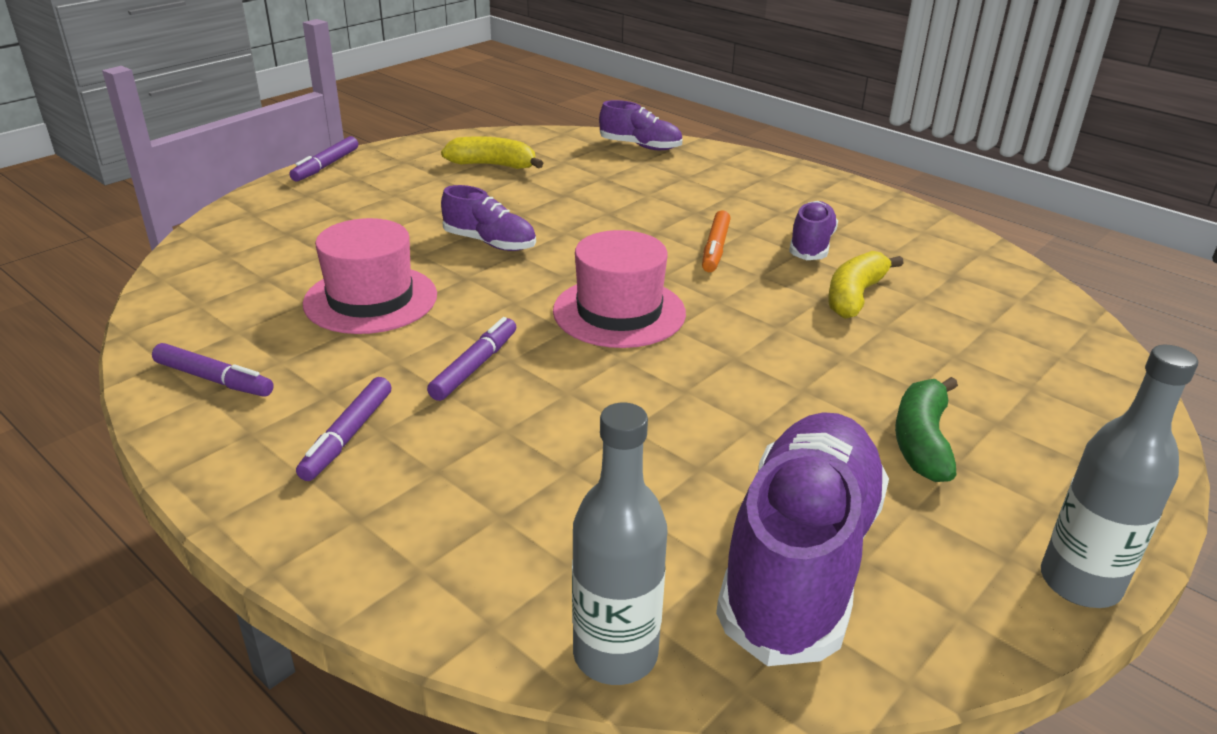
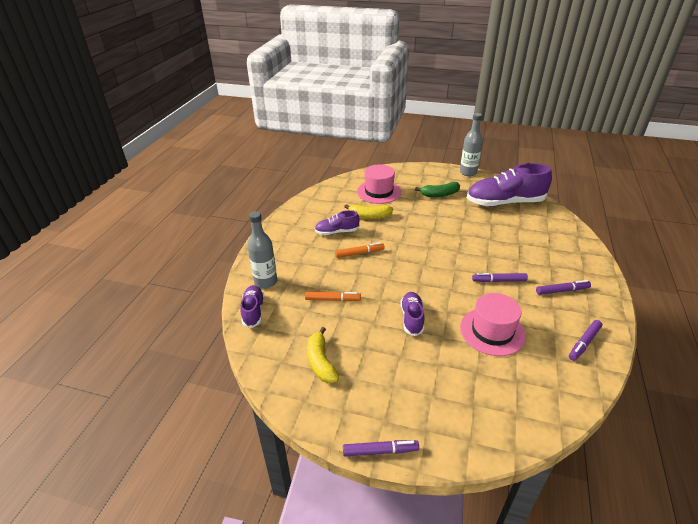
camera: 115 degrees left, 5 degrees up
(214, 379) = (584, 343): purple marker -> purple marker turned 135 degrees counterclockwise
(607, 197) = (332, 299): none -> orange marker
(615, 654) = (561, 218): grey bottle -> grey bottle (266, 282)
(619, 312) = (431, 261): pink hat -> pink hat (379, 192)

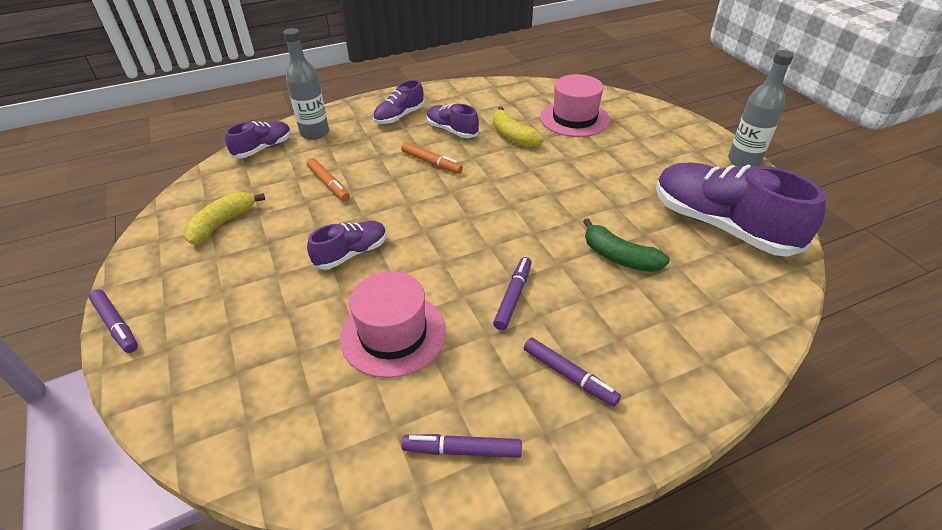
camera: 50 degrees right, 5 degrees up
(295, 242) = (399, 116): none -> purple shoe
(439, 194) = (644, 162): green banana -> green banana (619, 257)
(499, 280) = (513, 297): purple marker -> purple marker turned 60 degrees clockwise

